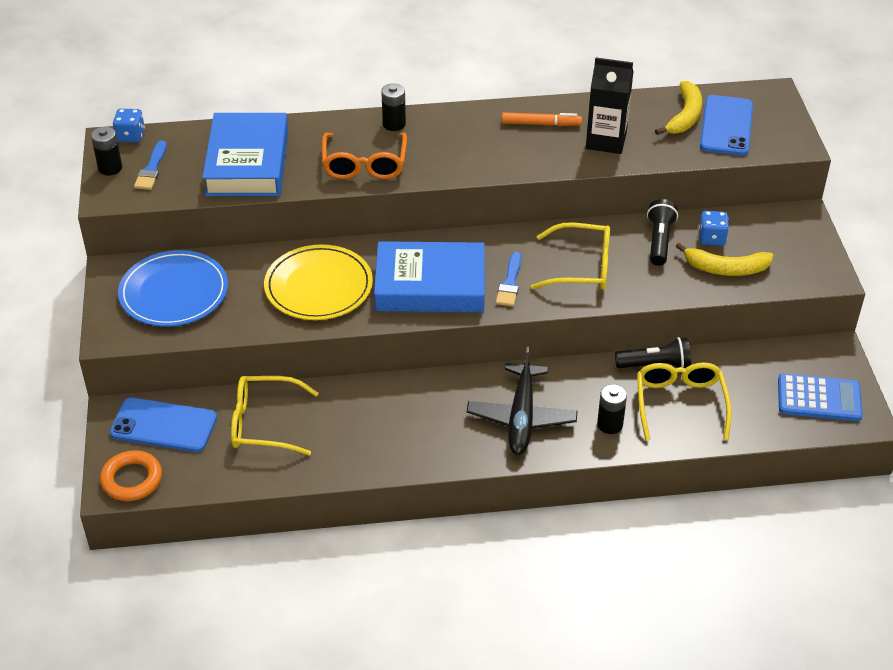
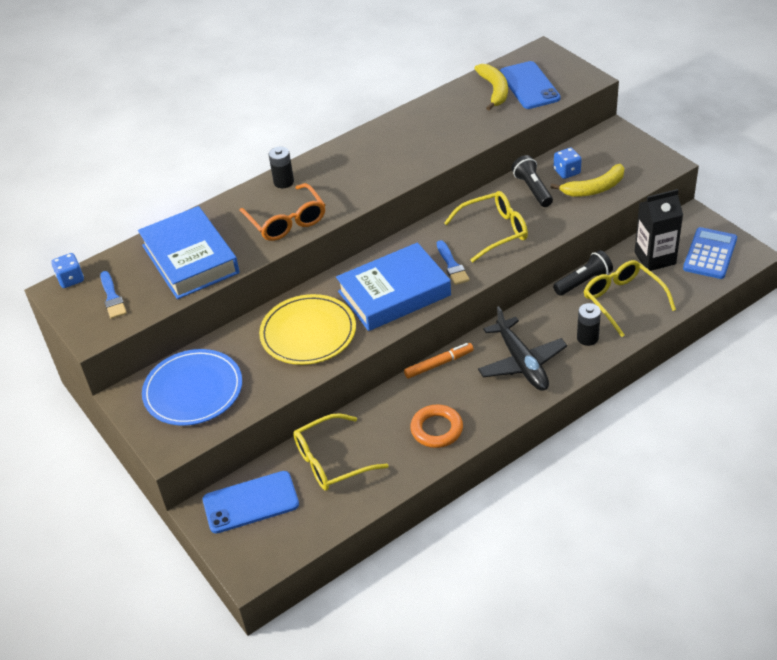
camera: 25 degrees left, 0 degrees up
(110, 168) = (75, 312): black battery -> none
(132, 479) = (259, 557): orange ring -> orange ring (436, 429)
(541, 124) = (396, 137): orange marker -> orange marker (439, 364)
(606, 141) = (454, 130): black carton -> black carton (655, 258)
(819, 398) = (710, 254): blue calculator -> blue calculator turned 45 degrees counterclockwise

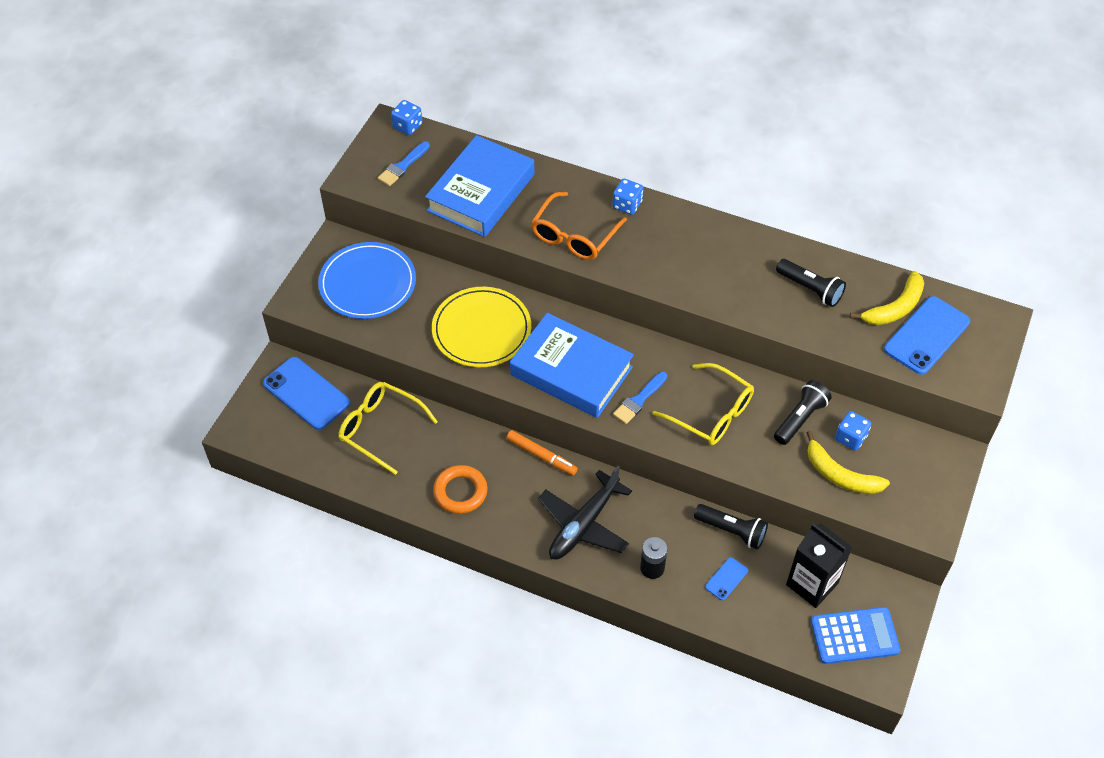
camera: 55 degrees right, 10 degrees up
(283, 182) = (627, 205): black battery -> blue dice
(445, 121) = (810, 289): none -> black flashlight
(623, 300) = (726, 579): yellow glasses -> blue phone

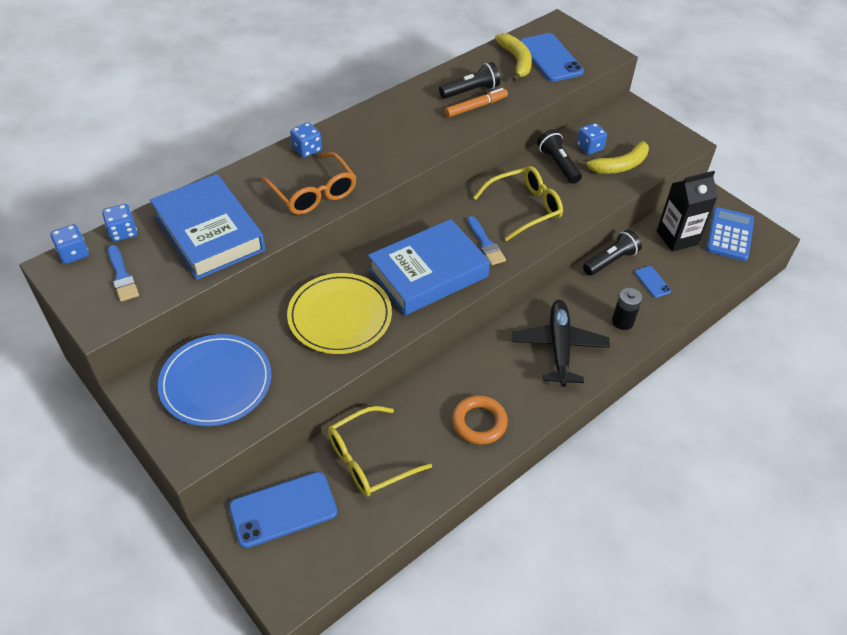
camera: 65 degrees left, 5 degrees down
(447, 141) = (123, 232): none -> blue dice
(541, 456) = (474, 348): orange marker -> orange marker (476, 107)
(584, 524) = (559, 347): black plane -> black plane turned 150 degrees counterclockwise

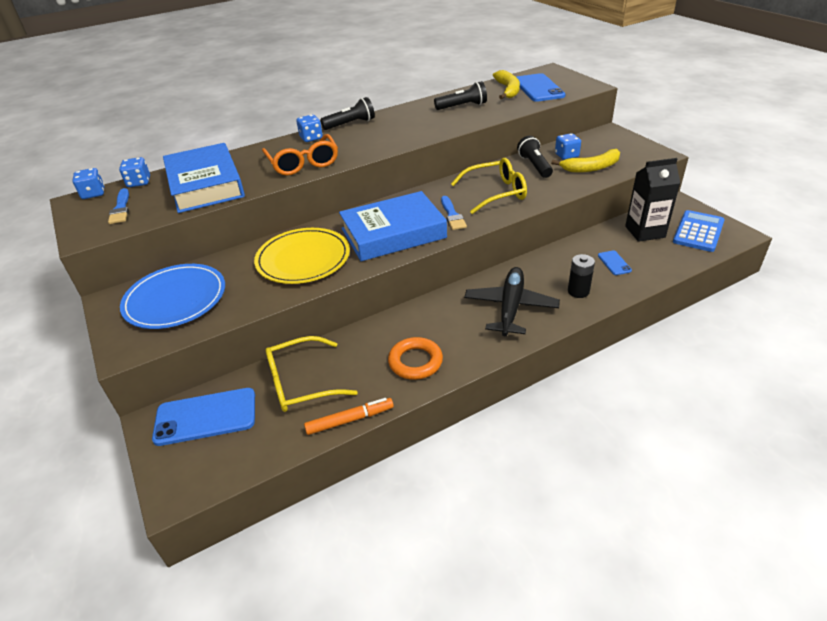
camera: 15 degrees right, 10 degrees down
(476, 107) = (463, 115): orange marker -> orange marker (350, 420)
(610, 261) = (576, 245): black flashlight -> black flashlight (350, 124)

